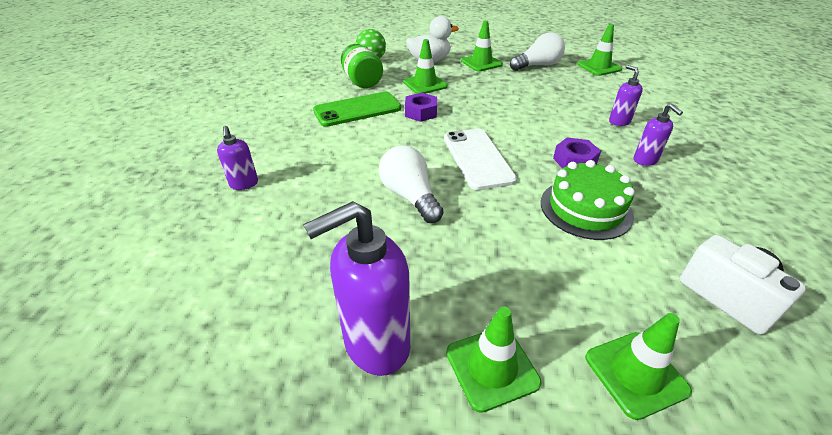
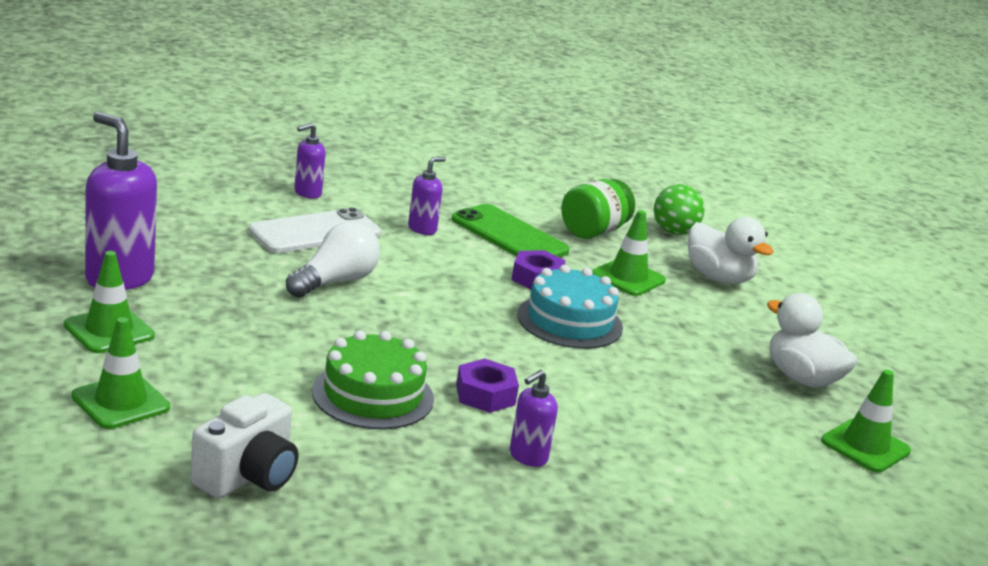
camera: 65 degrees right, 15 degrees down
(477, 158) = (443, 322): white phone -> white phone (315, 232)
(478, 113) = (569, 321): none -> turquoise cake
(481, 63) = (757, 323): green traffic cone -> none
(537, 65) = (802, 378): white light bulb -> white duck
(619, 121) = (642, 446): purple soap dispenser -> purple soap dispenser (422, 229)

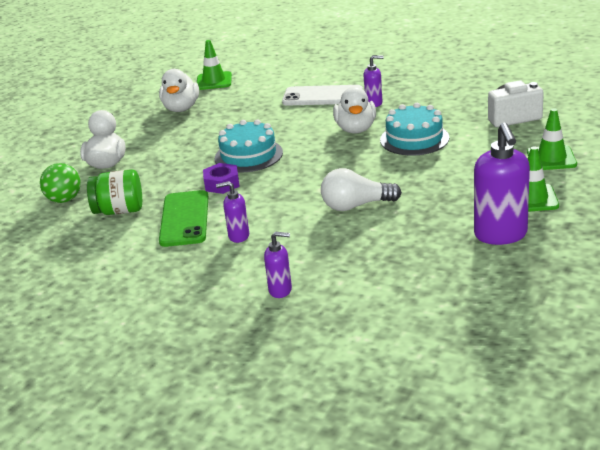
camera: 130 degrees left, 5 degrees up
(315, 232) = (322, 248): white phone -> white phone (322, 96)
(373, 395) = (414, 139): green cake -> turquoise cake
(485, 395) = (356, 129): purple nut -> white duck
(628, 278) = (163, 174): green traffic cone -> none

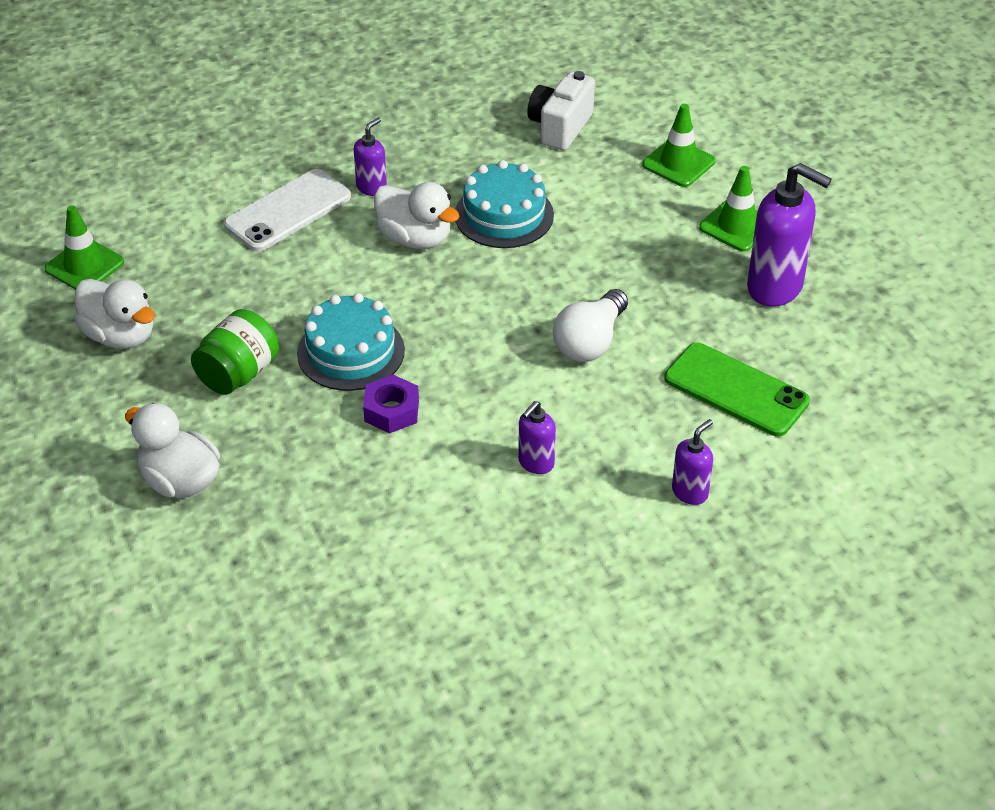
camera: 55 degrees left, 15 degrees up
(64, 200) = (226, 568): green ball -> none
(119, 211) = (332, 530): green jar -> green jar (238, 374)
(184, 219) = (434, 485): green phone -> green phone (736, 390)

